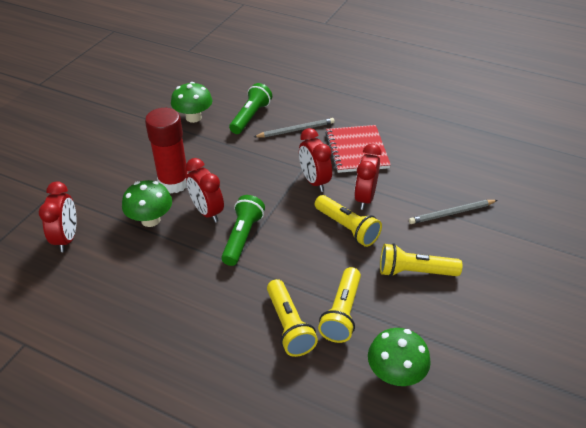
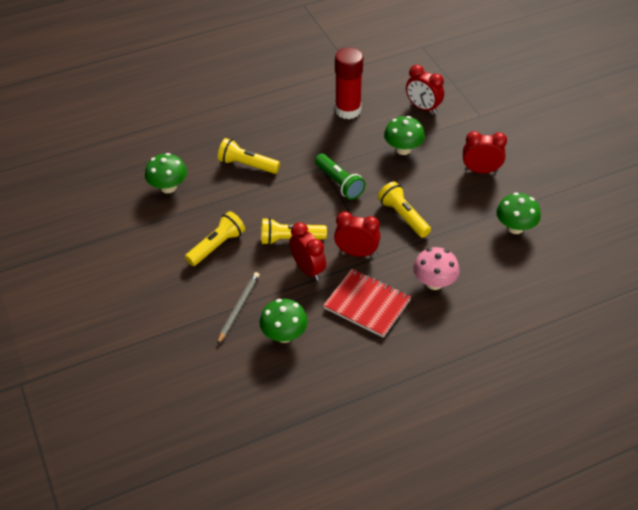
camera: 130 degrees right, 5 degrees up
(174, 183) = (433, 177): red glue stick -> red glue stick (348, 110)
(207, 212) = (383, 179): red clock -> red clock (481, 170)
(251, 117) = (482, 264): green flashlight -> none
(296, 130) = (434, 283): grey pencil -> pink mushroom
(341, 313) = (229, 191): yellow flashlight -> yellow flashlight (403, 216)
(438, 175) = (284, 335): none -> green mushroom

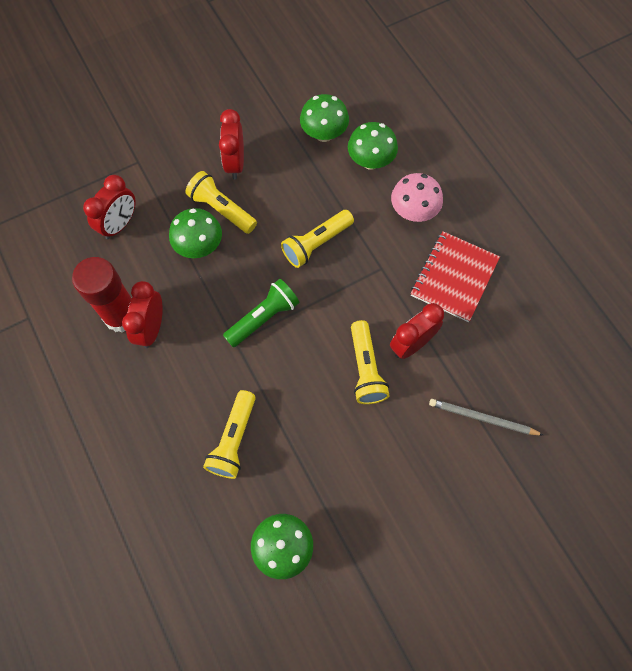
camera: 95 degrees left, 20 degrees up
(217, 246) = (387, 459): yellow flashlight -> yellow flashlight (222, 209)
(284, 335) = (512, 362): green mushroom -> green mushroom (370, 161)
(356, 253) = (379, 292): red clock -> red clock (151, 328)

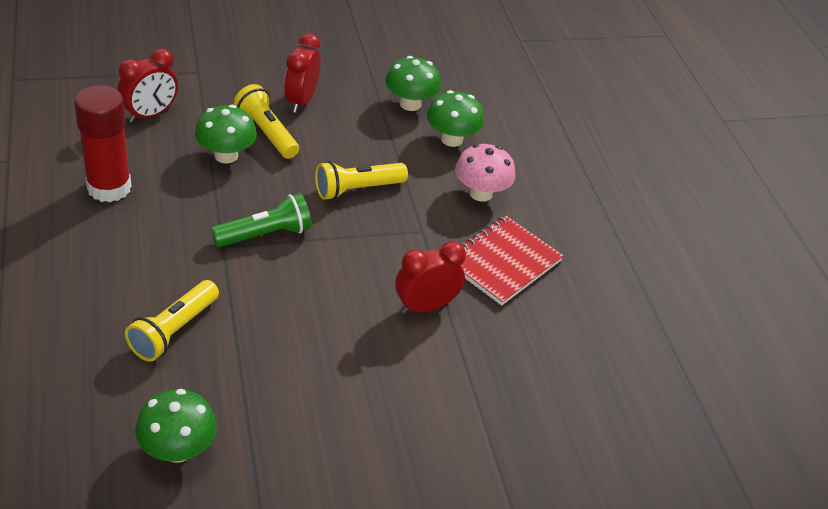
camera: 10 degrees right, 25 degrees down
(151, 328) = (135, 208): red clock -> none
(365, 369) = (360, 313): yellow flashlight -> none
(482, 418) = (480, 400): grey pencil -> none

